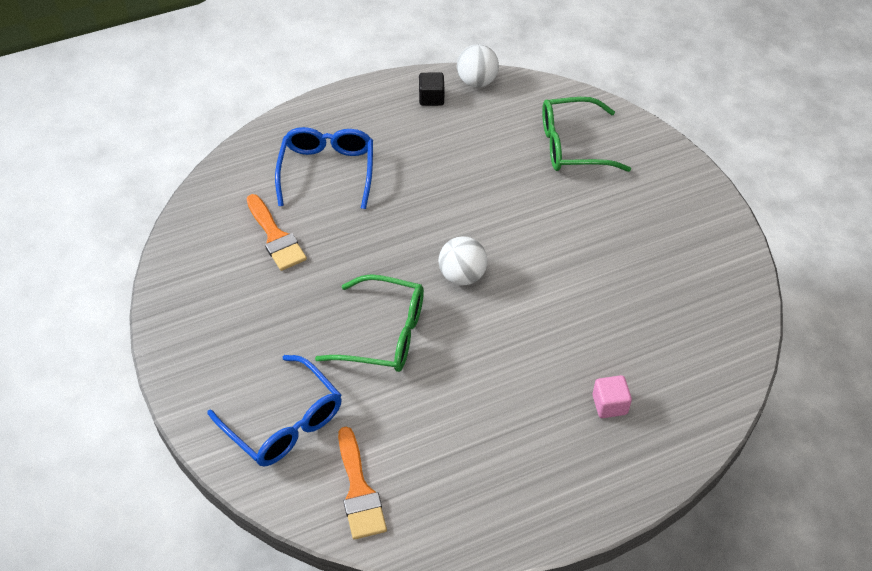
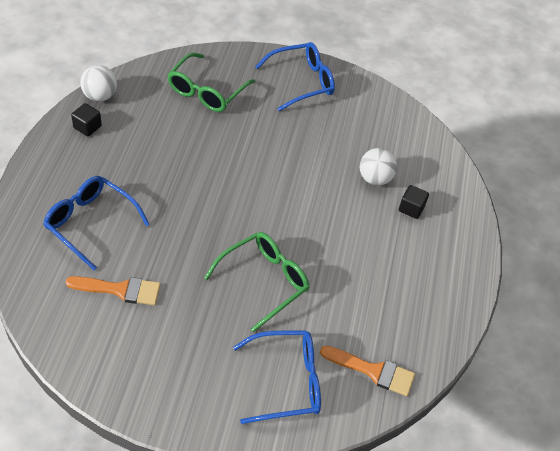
camera: 60 degrees left, 0 degrees up
(462, 275) = (255, 211): white ball -> white ball (375, 178)
(609, 404) = (411, 208): pink cube -> black cube
(678, 207) = (302, 82): none -> blue glasses

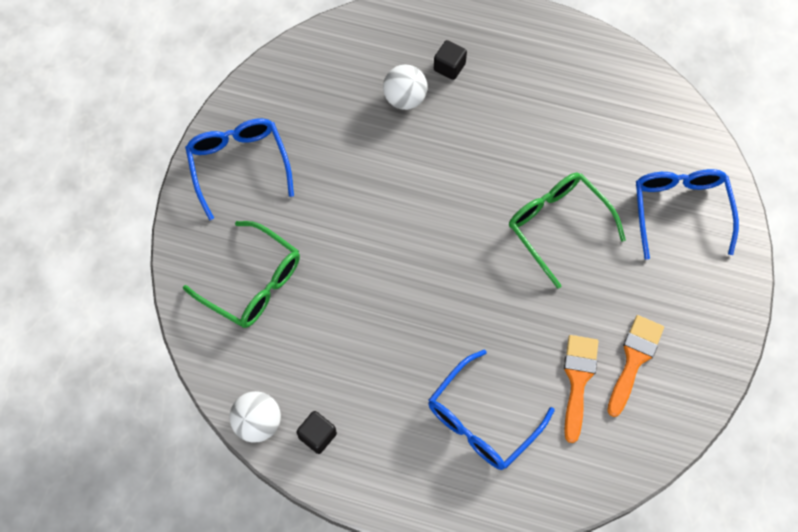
camera: 80 degrees left, 15 degrees up
(373, 371) = (661, 129): orange brush -> orange brush (634, 359)

